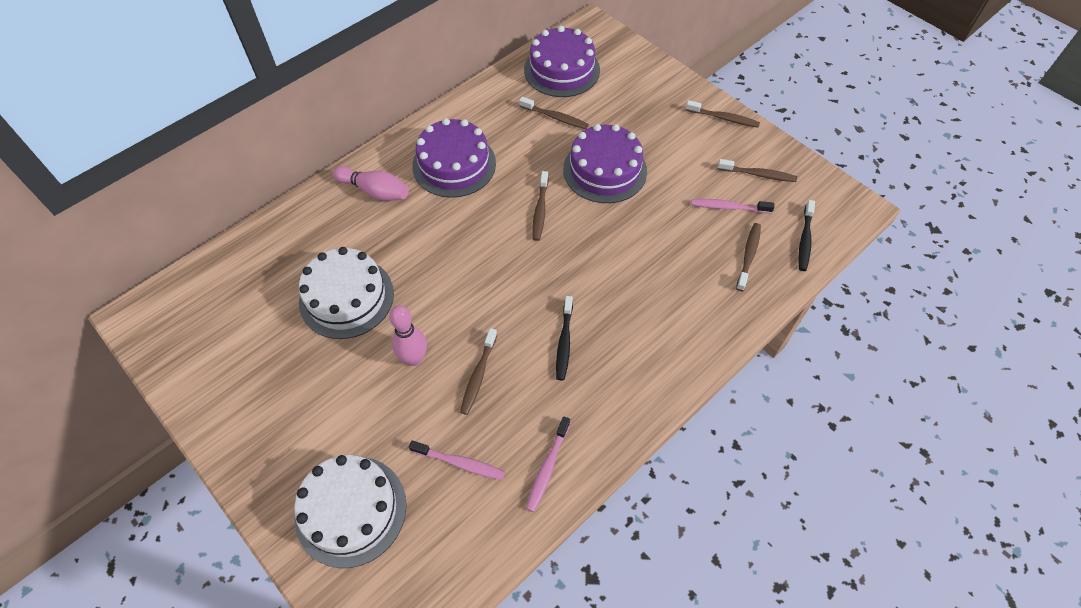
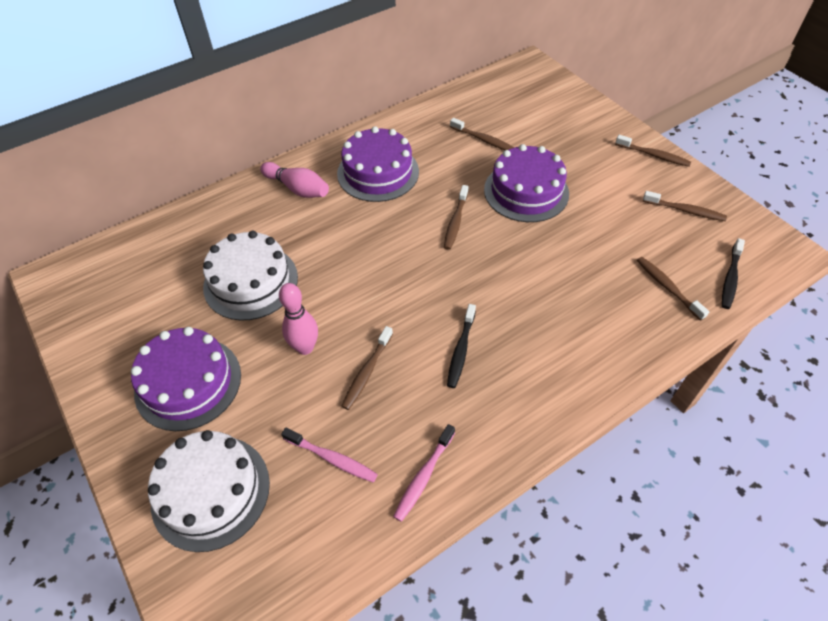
camera: 10 degrees right, 5 degrees down
(562, 70) = (496, 99): purple cake -> purple cake (188, 383)
(728, 207) = (650, 238): pink toothbrush -> none
(748, 256) = (667, 287): brown toothbrush -> brown toothbrush turned 60 degrees counterclockwise

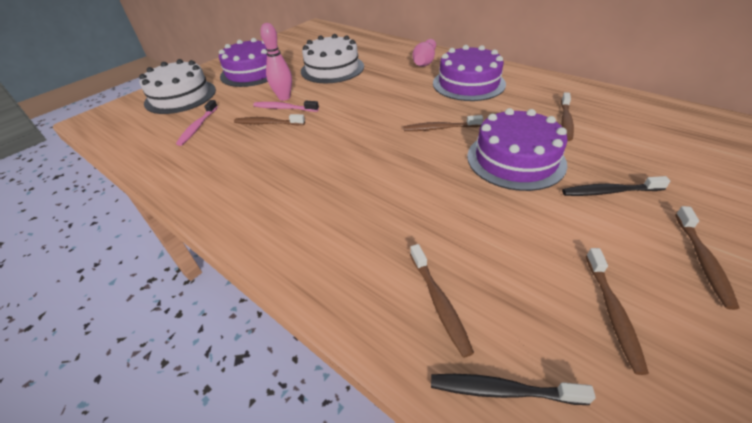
camera: 75 degrees right, 10 degrees down
(423, 476) = (179, 165): pink toothbrush -> pink toothbrush (284, 108)
(461, 350) = (296, 159): black toothbrush -> black toothbrush (609, 191)
(667, 287) = (439, 303): brown toothbrush -> brown toothbrush turned 120 degrees clockwise

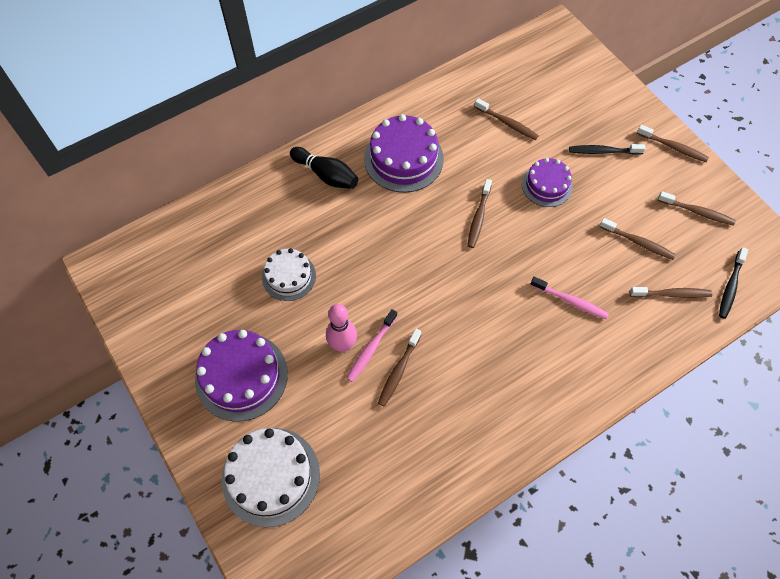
camera: 75 degrees left, 20 degrees up
(198, 127) = (371, 450): pink toothbrush -> pink toothbrush (570, 301)
(332, 69) = (289, 276): white cake -> white cake, size x0.62
(425, 61) = (326, 175): pink bowling pin -> black bowling pin
(499, 249) = (638, 242): none -> brown toothbrush
(515, 159) = (547, 185): purple cake -> purple cake, size x0.62
(609, 191) = (603, 151): black toothbrush -> black toothbrush turned 75 degrees clockwise

